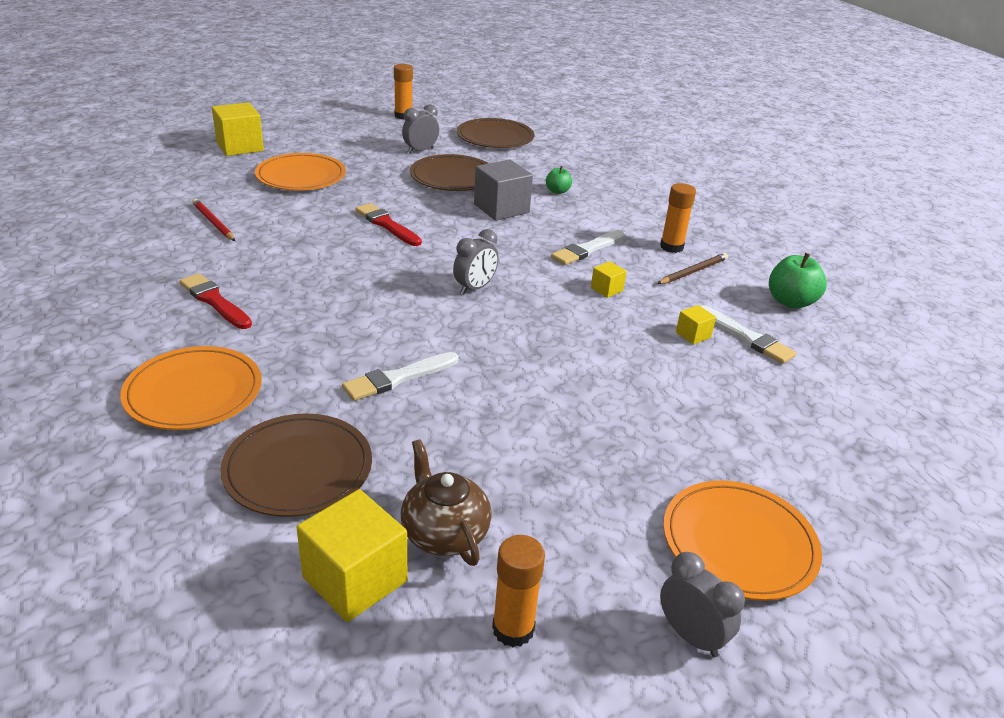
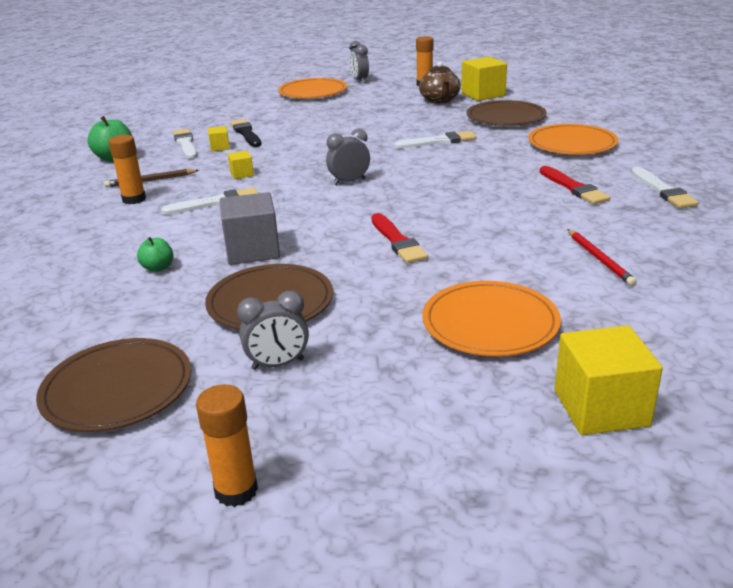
camera: 155 degrees left, 5 degrees down
(110, 305) = (662, 190): none -> white brush
(697, 371) = (246, 133): none -> black brush

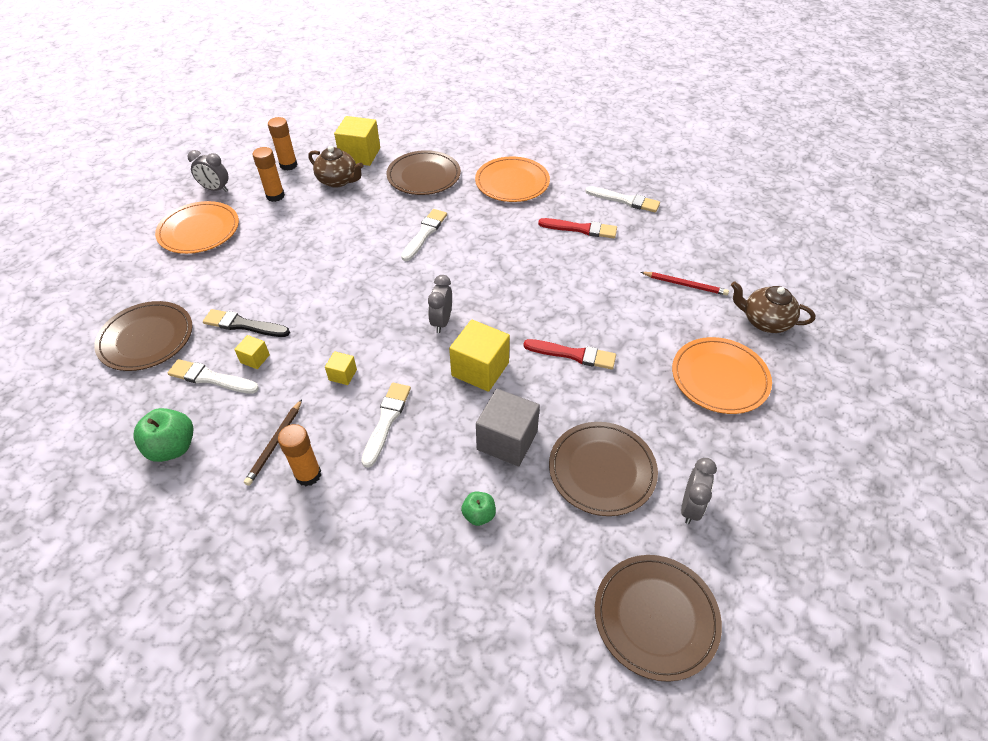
camera: 55 degrees left, 20 degrees up
(196, 118) = (146, 338): none -> brown plate
(236, 490) = (815, 594): orange glue stick -> orange glue stick (275, 196)
(601, 408) = (833, 390): yellow cube -> yellow cube (480, 369)
(634, 322) = (765, 321): none -> brown teapot

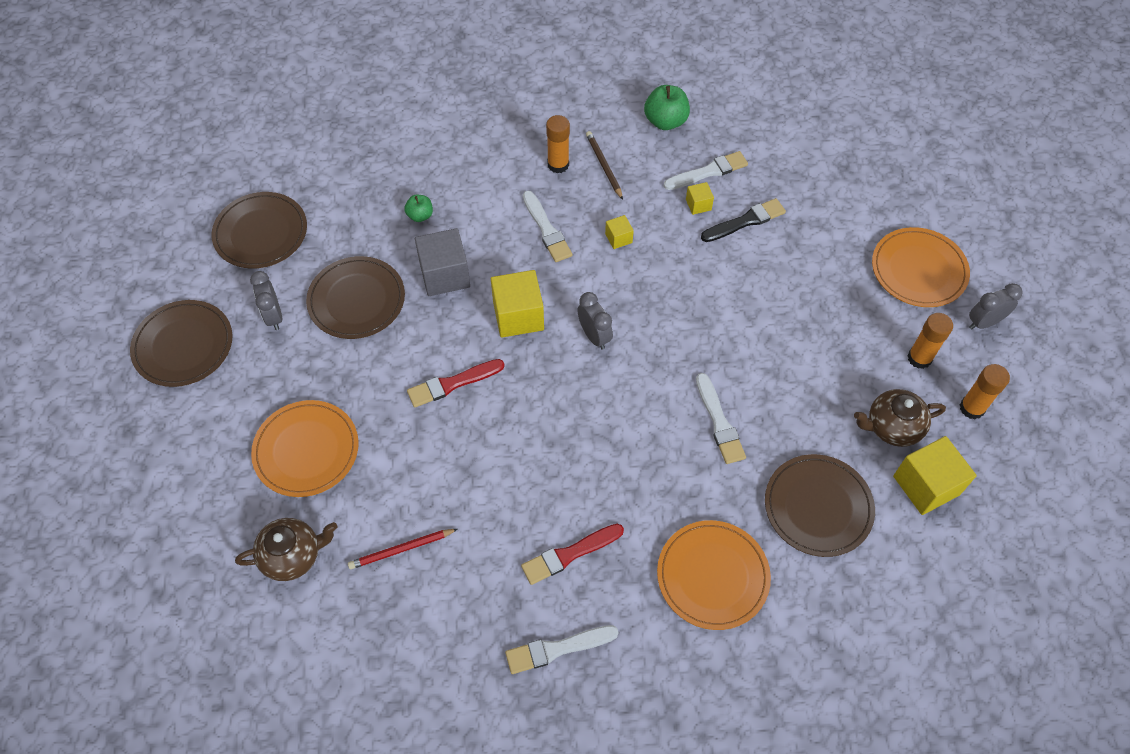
camera: 140 degrees right, 10 degrees up
(146, 338) = (797, 163): brown plate -> brown plate (183, 345)

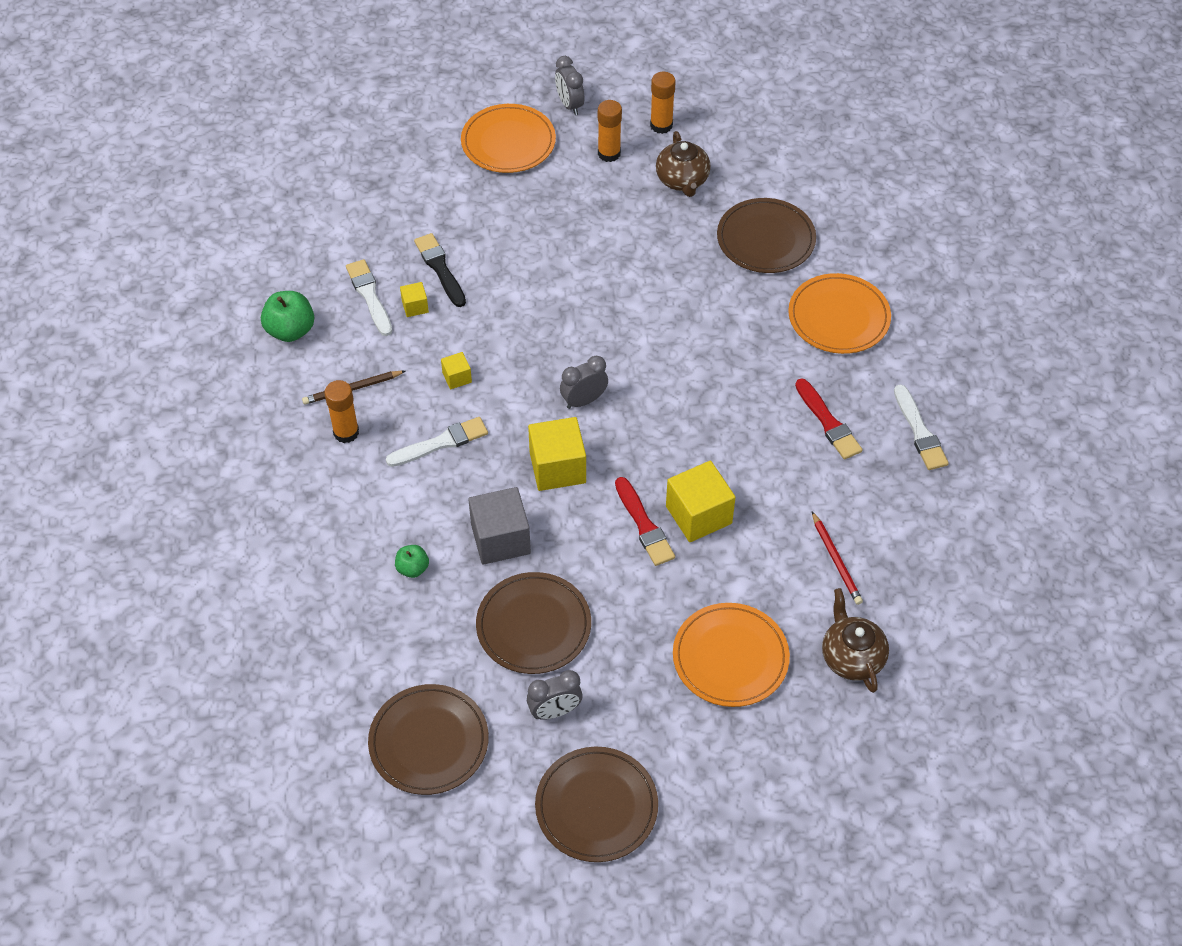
camera: 90 degrees left, 5 degrees down
(719, 422) = (682, 303): white brush -> none
(926, 485) = (739, 165): yellow cube -> yellow cube (698, 515)

